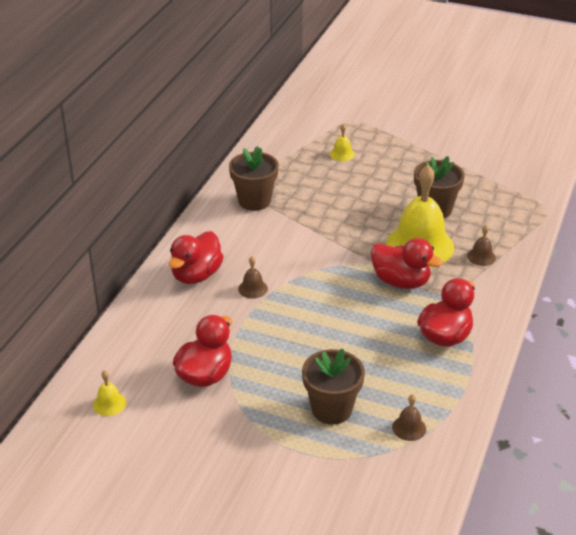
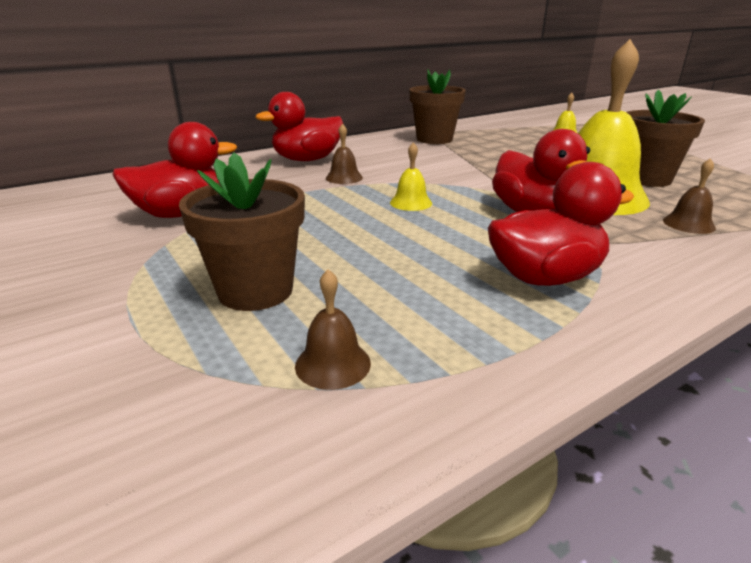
camera: 35 degrees right, 10 degrees down
(109, 403) = (63, 204): yellow bell -> yellow bell (411, 203)

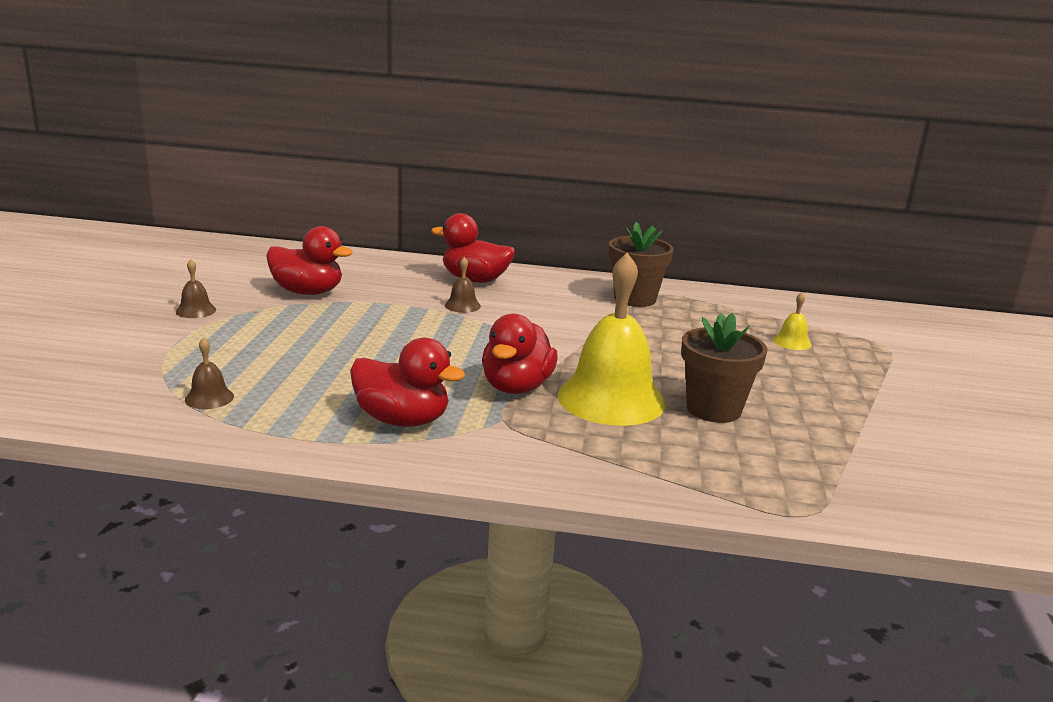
camera: 40 degrees right, 5 degrees down
(255, 291) = (249, 352): brown flower pot -> none
(411, 203) = (456, 343): yellow bell -> none
(688, 224) = (614, 448): brown bell -> brown bell (196, 310)

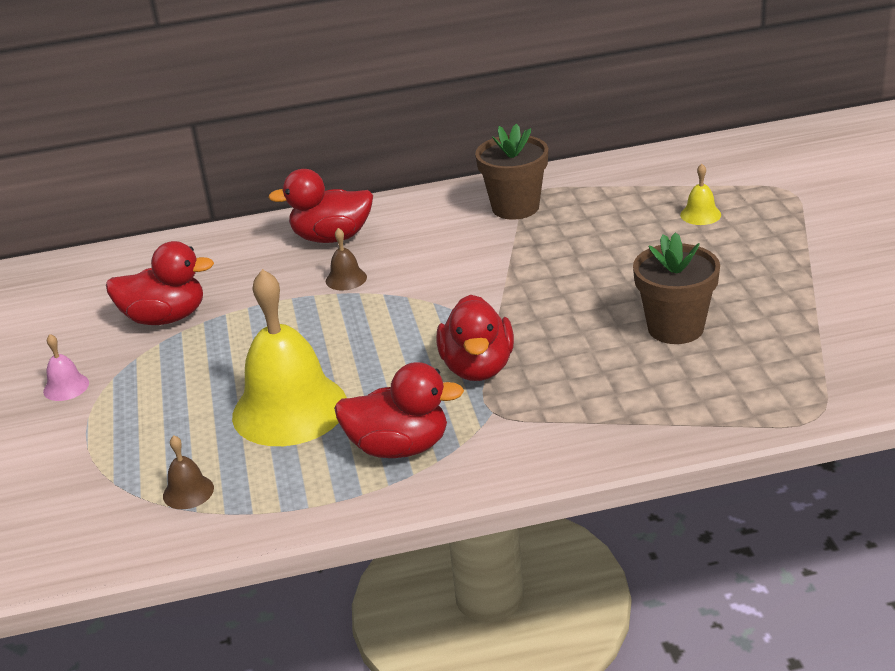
camera: 15 degrees left, 10 degrees up
(196, 310) = (66, 387): brown bell -> pink bell
(611, 399) = (575, 350): yellow bell -> yellow bell (289, 409)

